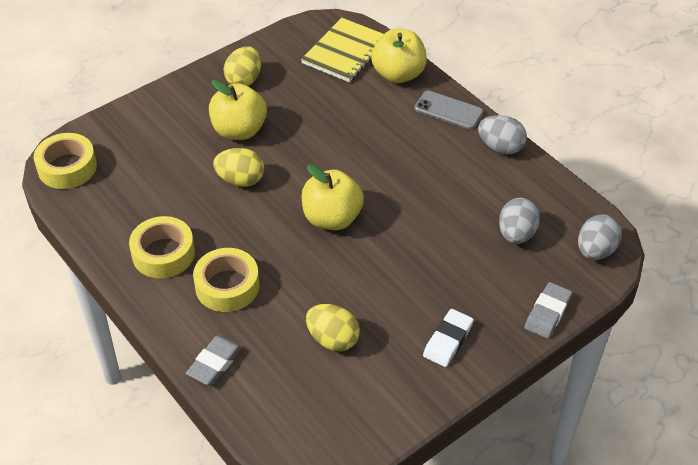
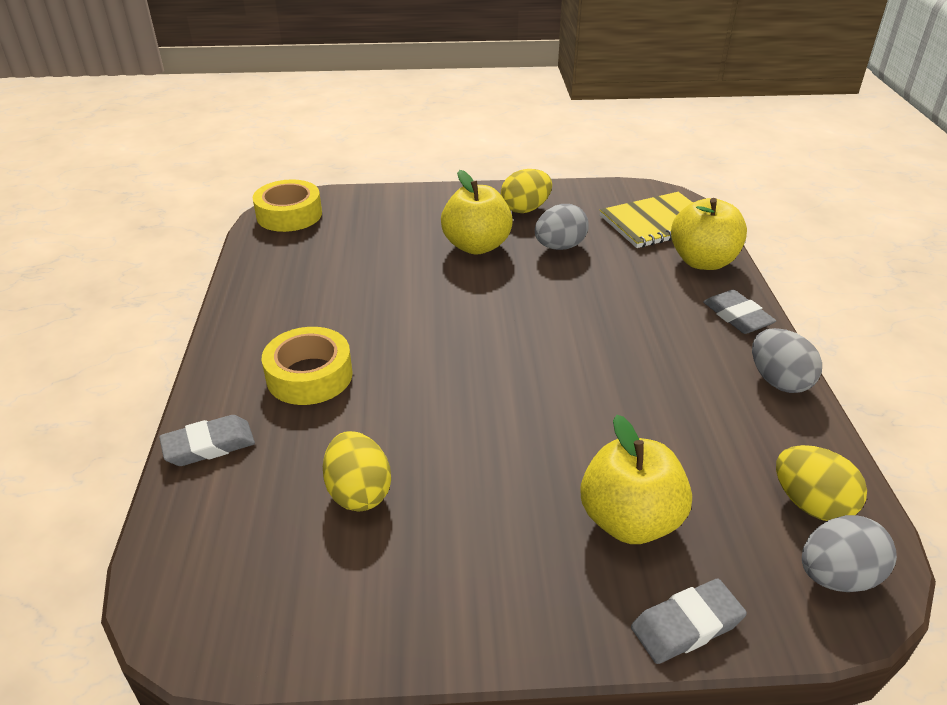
camera: 35 degrees right, 10 degrees down
(163, 254) = (285, 317): yellow tape -> none
(240, 180) = (431, 287): yellow egg -> yellow egg (811, 504)
(332, 218) = (491, 363): yellow apple -> yellow apple (629, 520)
(448, 110) = (737, 316): grey phone -> grey eraser
(448, 340) = (502, 578): white eraser -> none
(516, 234) = (721, 492): grey egg -> grey egg (559, 247)

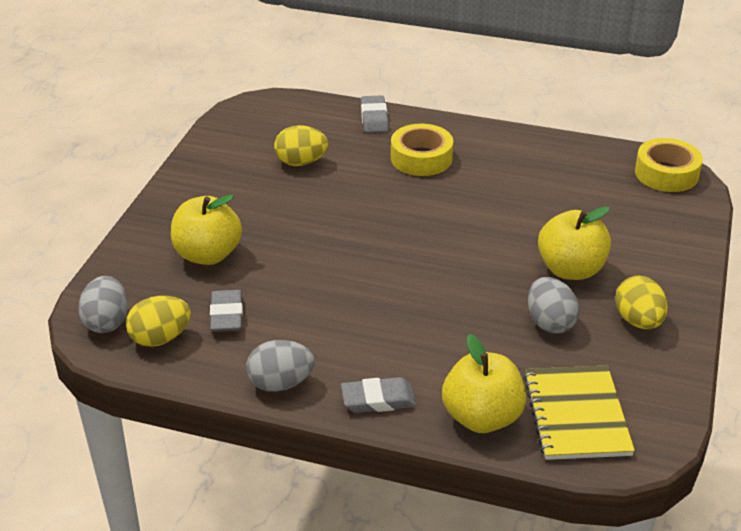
camera: 110 degrees right, 0 degrees up
(686, 625) = (128, 251): grey eraser -> grey eraser (226, 315)

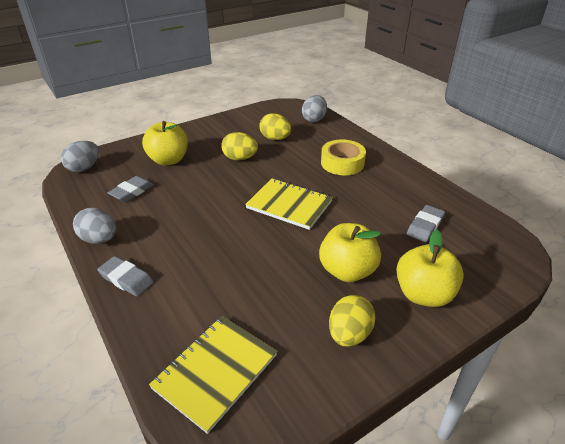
camera: 40 degrees right, 0 degrees up
(160, 338) = (90, 187): yellow egg -> yellow egg (240, 158)
(374, 118) = (344, 133): grey eraser -> grey eraser (425, 226)
(431, 235) = (289, 205): none -> yellow notebook
(482, 417) = (160, 329): yellow apple -> yellow apple (423, 294)
(550, 322) = (286, 296): grey egg -> grey egg (314, 119)
(666, 173) = (504, 245): yellow tape -> none

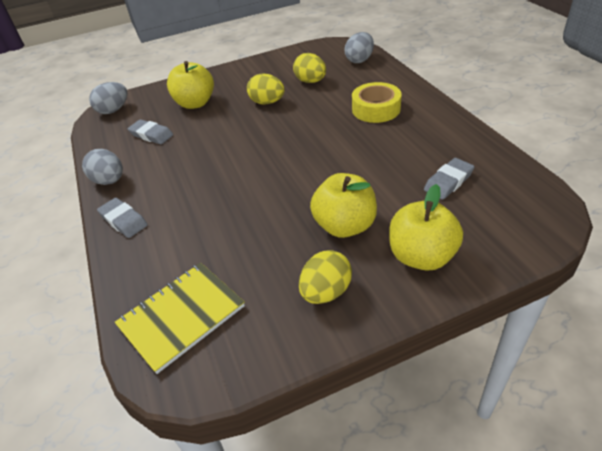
camera: 15 degrees right, 5 degrees up
(132, 192) = (151, 135): grey eraser -> grey eraser turned 75 degrees clockwise
(289, 205) = (304, 153): yellow notebook -> none

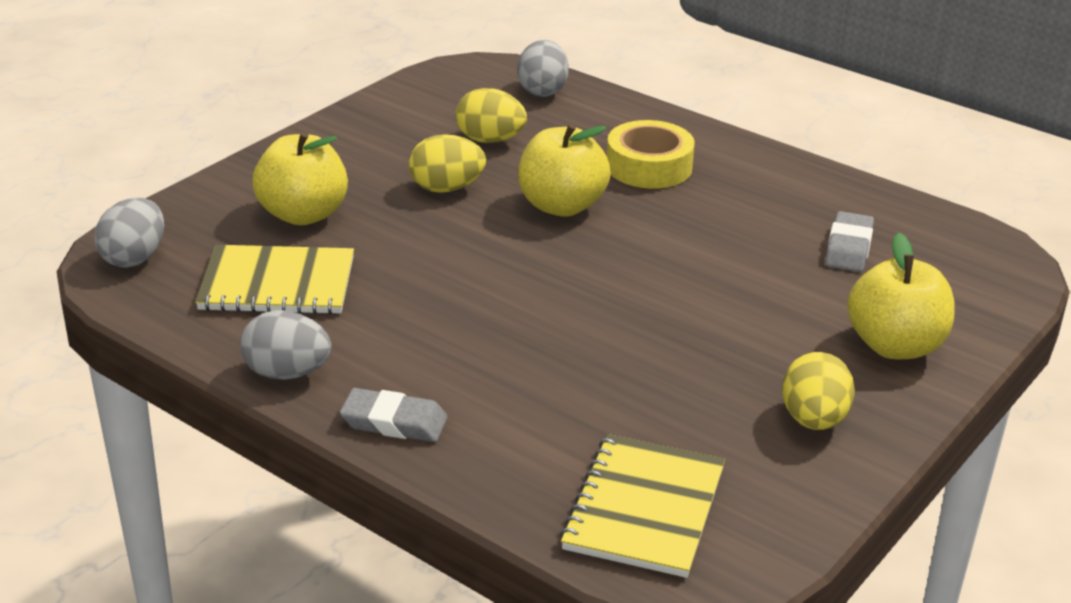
camera: 35 degrees left, 10 degrees down
(151, 135) = (277, 284): grey eraser -> yellow notebook
(345, 226) = (761, 337): yellow apple -> yellow apple (561, 206)

